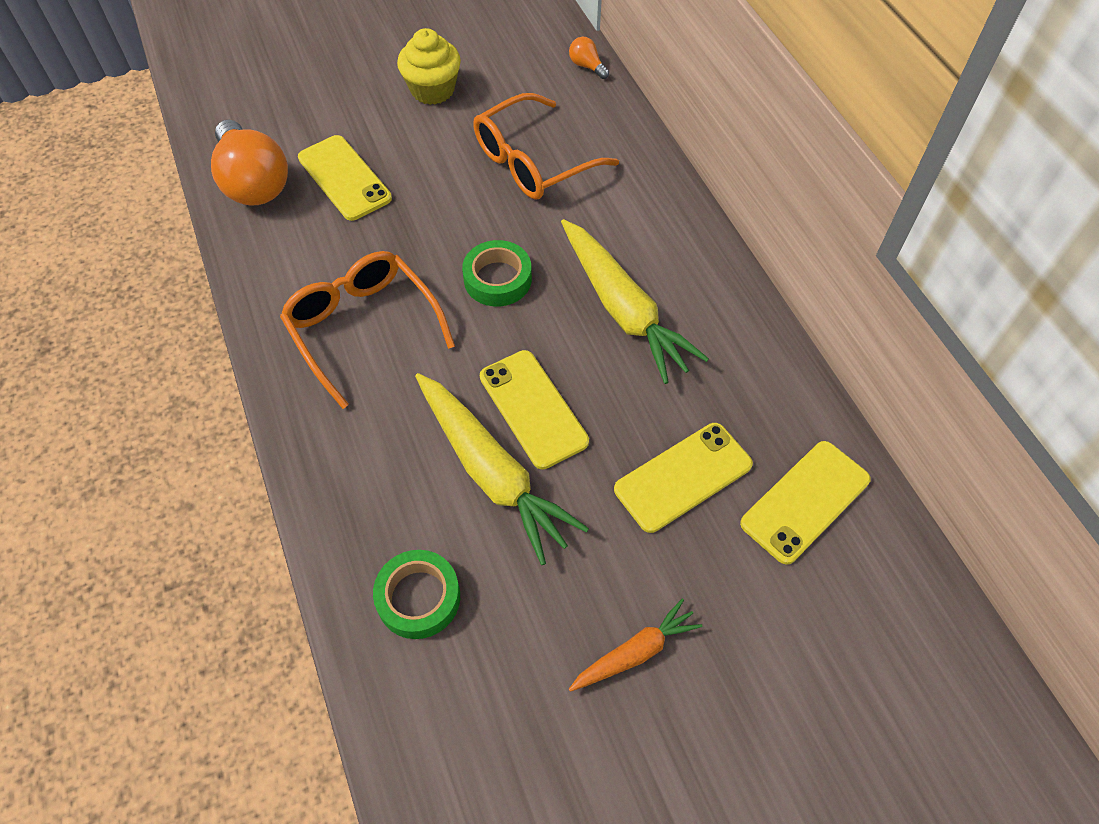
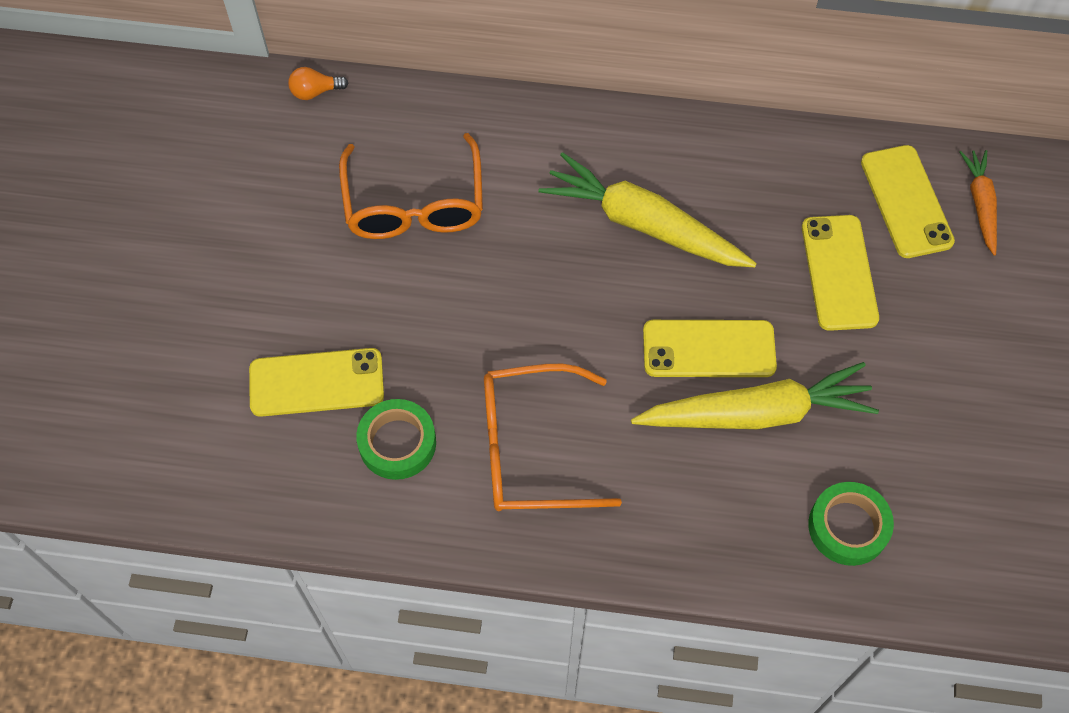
camera: 60 degrees left, 5 degrees up
(253, 182) = (260, 474): orange light bulb -> none
(432, 90) = (245, 244): yellow cupcake -> none
(497, 279) = (544, 306): green tape -> green tape (397, 443)
(623, 309) = (643, 224): yellow carrot -> yellow carrot turned 150 degrees counterclockwise
(635, 652) = (973, 389): orange carrot -> orange carrot (980, 204)

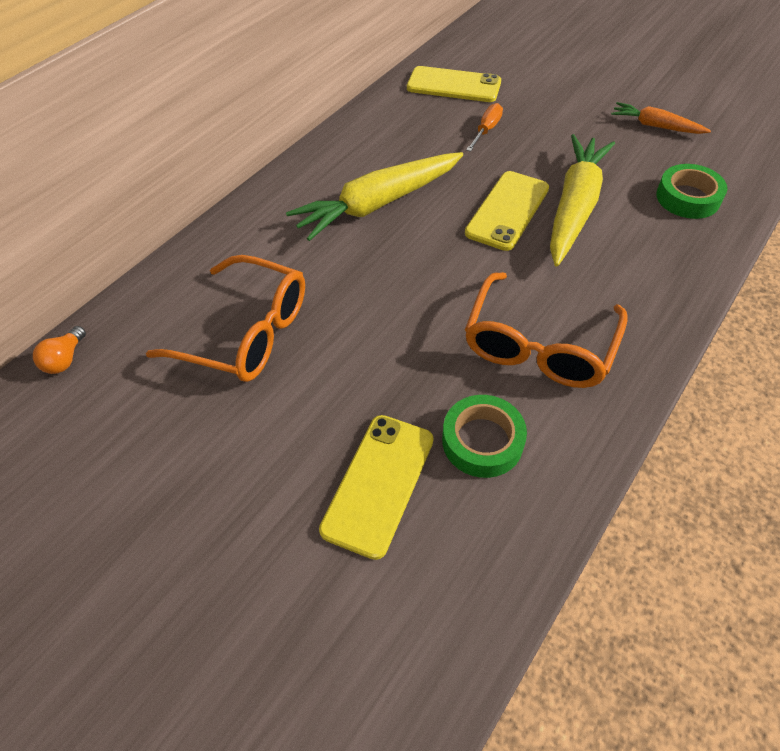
camera: 60 degrees left, 10 degrees down
(838, 272) = (486, 130): yellow phone -> orange screwdriver
(980, 204) = (477, 60): orange carrot -> orange carrot (655, 126)

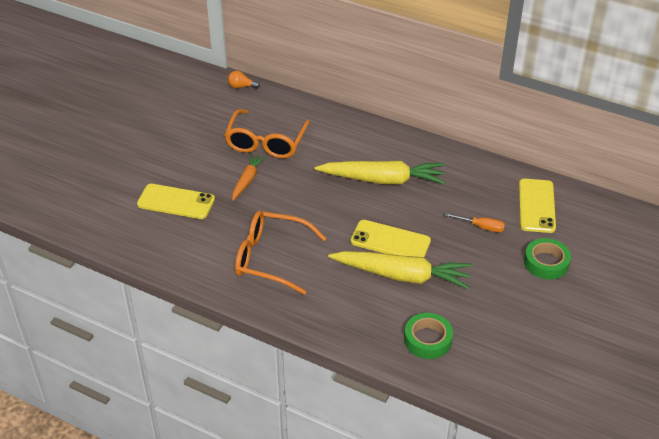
camera: 80 degrees right, 10 degrees down
(378, 204) = (383, 180): yellow carrot -> yellow carrot turned 135 degrees clockwise
(482, 441) = (203, 237): green tape -> green tape (546, 263)
(655, 126) = (518, 327): orange carrot -> orange carrot (247, 180)

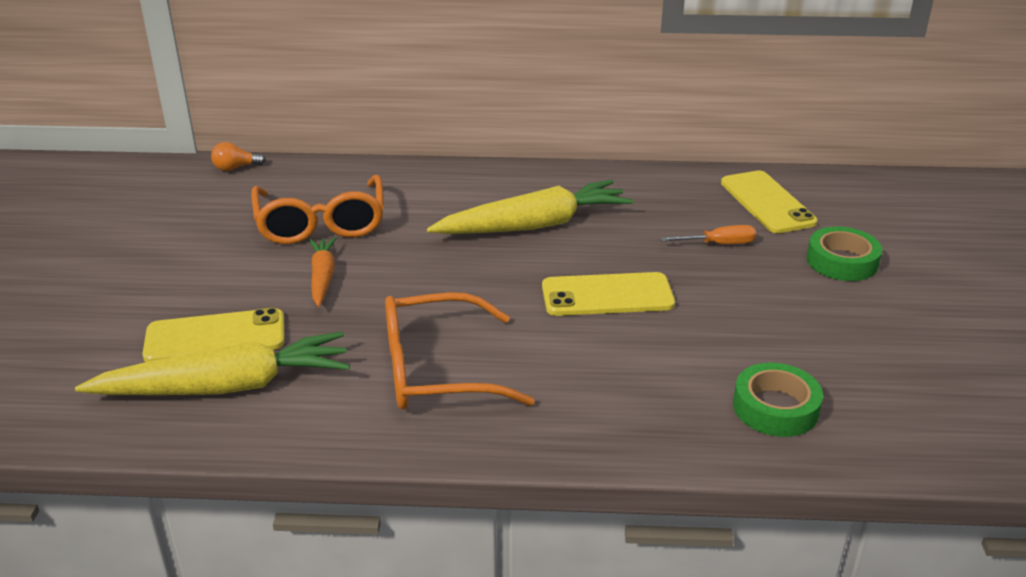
camera: 25 degrees left, 10 degrees down
(402, 275) = (662, 334): yellow carrot -> yellow carrot (226, 387)

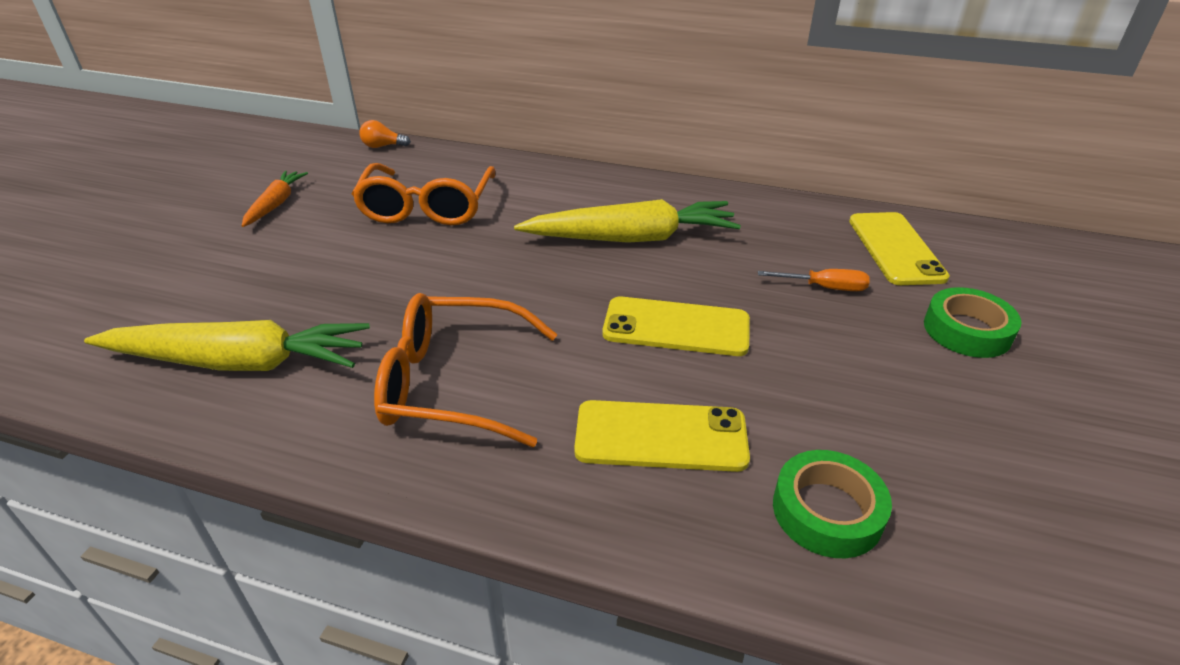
camera: 15 degrees right, 5 degrees up
(215, 337) = (263, 306): yellow phone -> yellow phone (661, 436)
(322, 277) = (398, 261): orange carrot -> orange carrot (276, 204)

